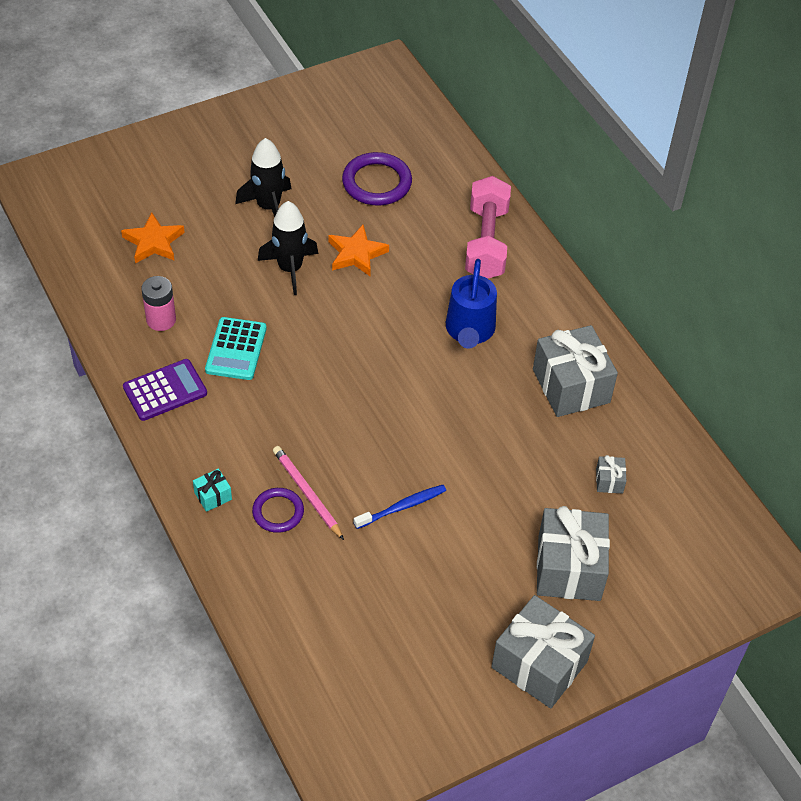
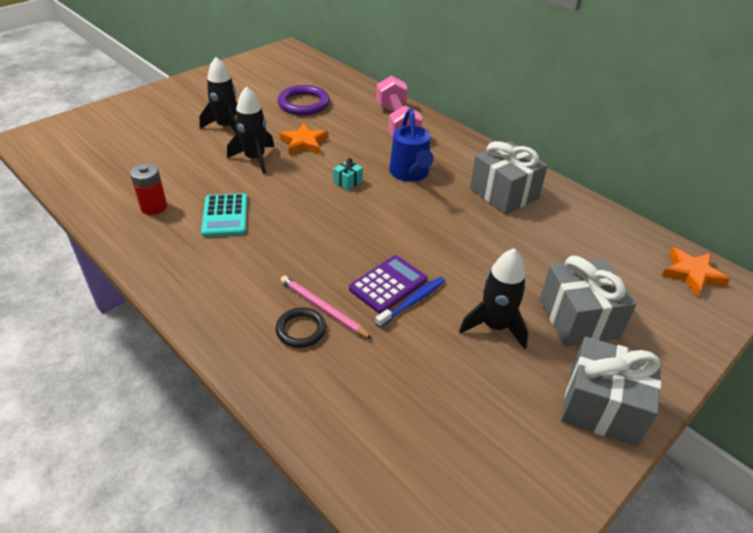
camera: 15 degrees left, 10 degrees down
(153, 242) = (137, 160): orange star -> orange star (692, 274)
(161, 320) = (154, 207): pink battery -> red battery
(165, 390) = (168, 255): purple calculator -> purple calculator (388, 284)
(213, 496) = (234, 329): turquoise gift -> turquoise gift (348, 182)
(278, 512) = (301, 329): purple ring -> black ring
(475, 555) = (494, 326): none -> black rocket
(609, 481) = (570, 248): grey gift -> none

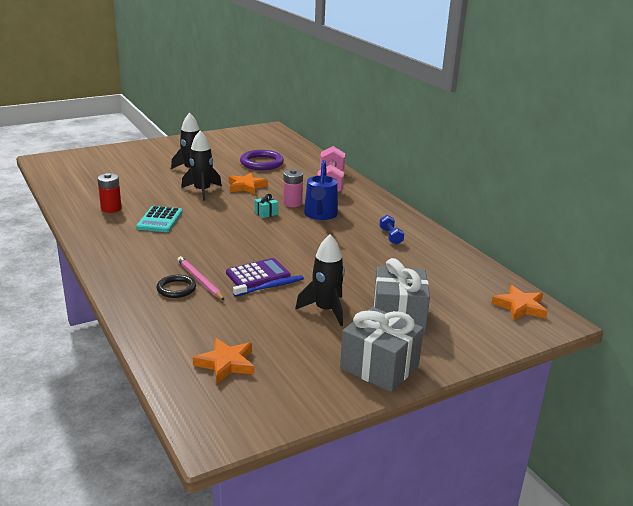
camera: 15 degrees right, 15 degrees down
(370, 161) = (292, 203): none -> pink battery
(426, 448) = (226, 364): none -> orange star
(504, 193) = (391, 236): grey gift -> blue dumbbell

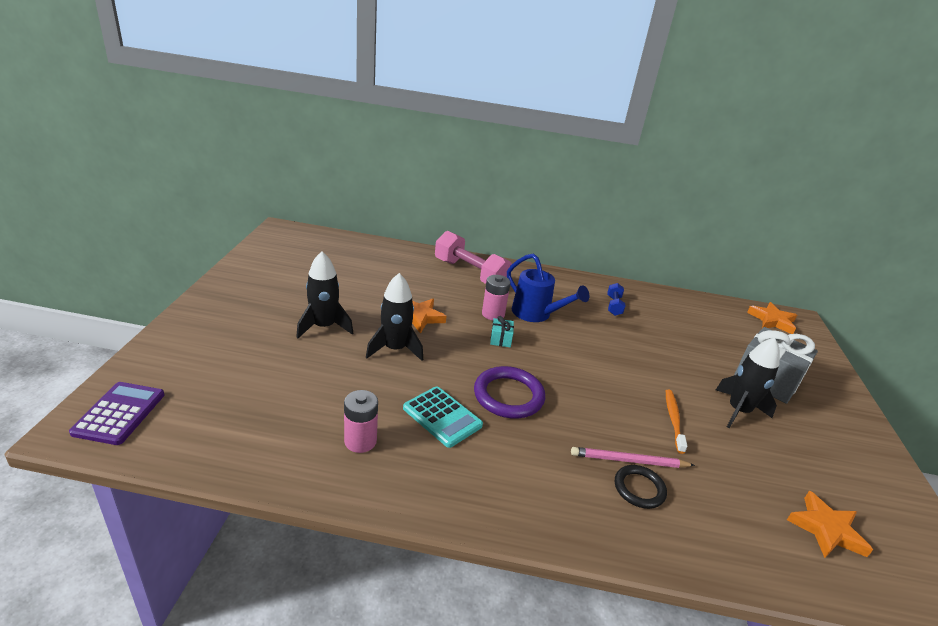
camera: 55 degrees left, 5 degrees up
(111, 208) = (360, 441): red battery -> pink battery
(258, 275) = (642, 414): purple calculator -> purple calculator (119, 413)
(261, 163) = (369, 279): purple ring -> purple ring (508, 396)
(270, 287) = (673, 420): blue toothbrush -> orange toothbrush
(379, 367) = (851, 434): grey gift -> none
(391, 236) = (614, 306): blue dumbbell -> blue dumbbell turned 75 degrees clockwise

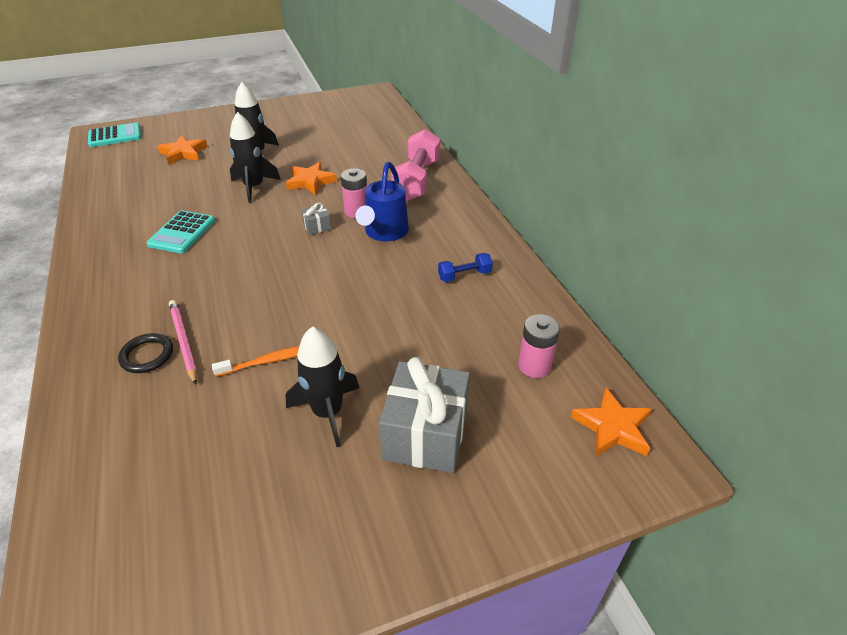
camera: 65 degrees right, 10 degrees up
(119, 413) = (115, 136): purple calculator -> turquoise calculator
(360, 441) = (134, 211): pink battery -> pink battery (534, 366)
(500, 339) = (317, 227): turquoise gift -> grey gift
(508, 396) = (233, 254): purple ring -> none
(826, 529) = (146, 513): orange star -> orange star (183, 153)

